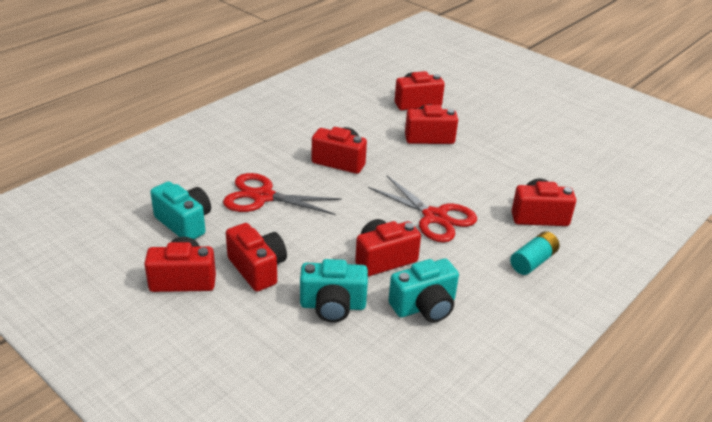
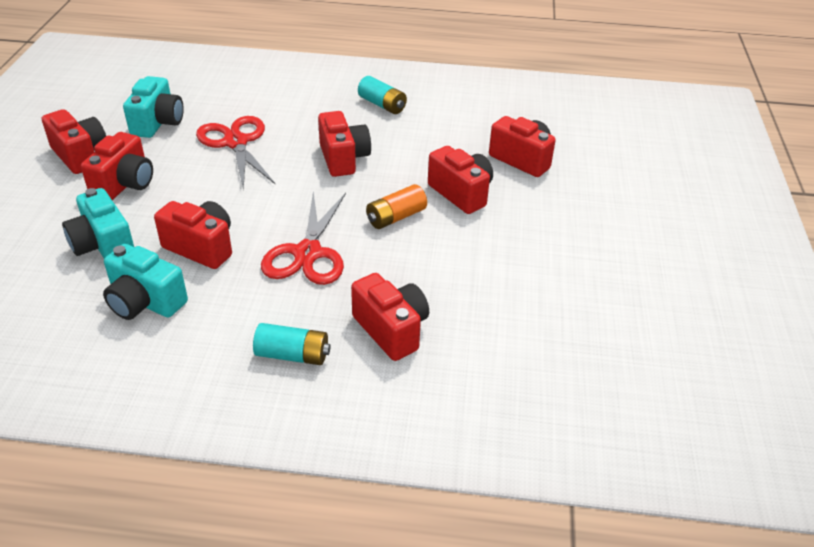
camera: 55 degrees right, 5 degrees up
(291, 120) = (382, 105): none -> turquoise battery
(429, 169) = (396, 217): none -> orange battery

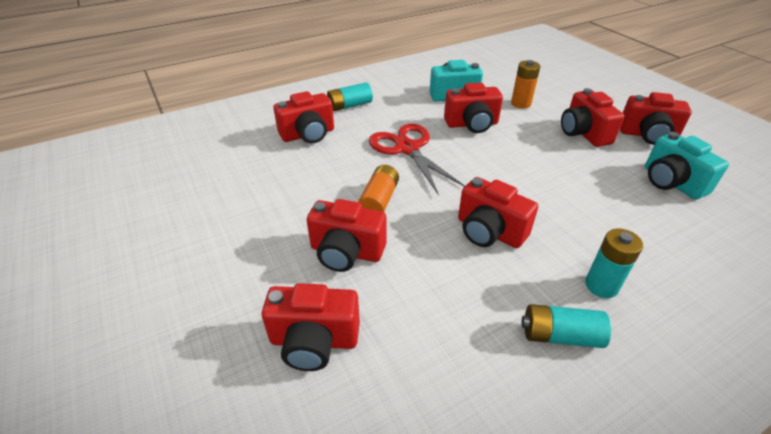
camera: 145 degrees right, 0 degrees up
(103, 245) = (521, 103): turquoise camera -> orange battery
(236, 142) = (589, 198): red scissors -> none
(324, 108) = (601, 286): none -> turquoise battery
(391, 330) = (308, 134): red camera -> red camera turned 45 degrees counterclockwise

